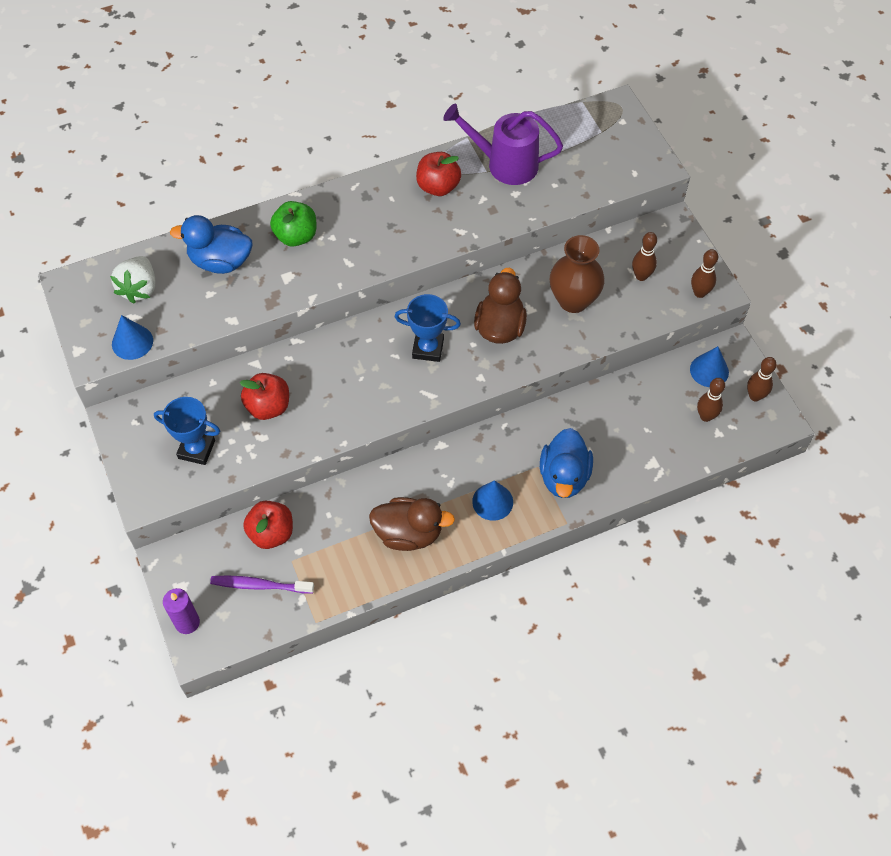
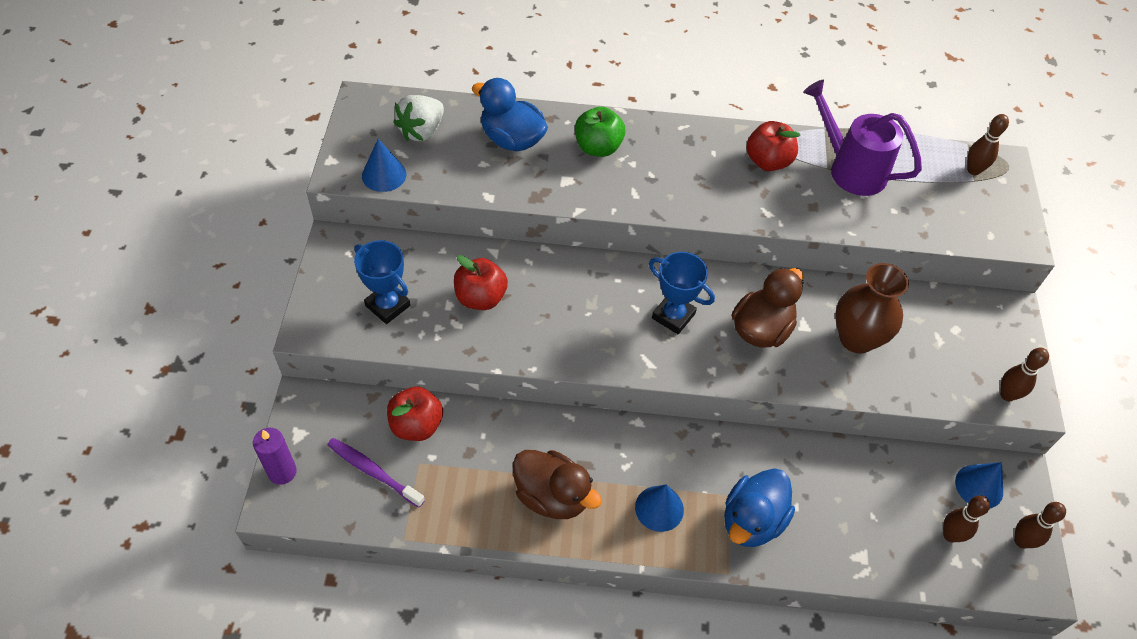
camera: 25 degrees right, 5 degrees down
(641, 276) = (947, 347): brown bowling pin -> brown bowling pin (973, 170)

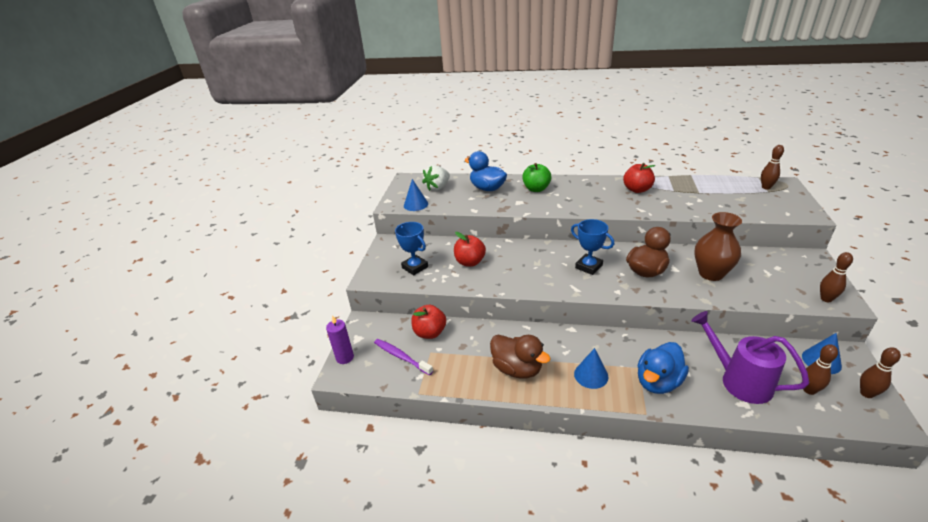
camera: 10 degrees right, 20 degrees down
(850, 169) = (688, 190): purple watering can -> purple watering can (738, 380)

